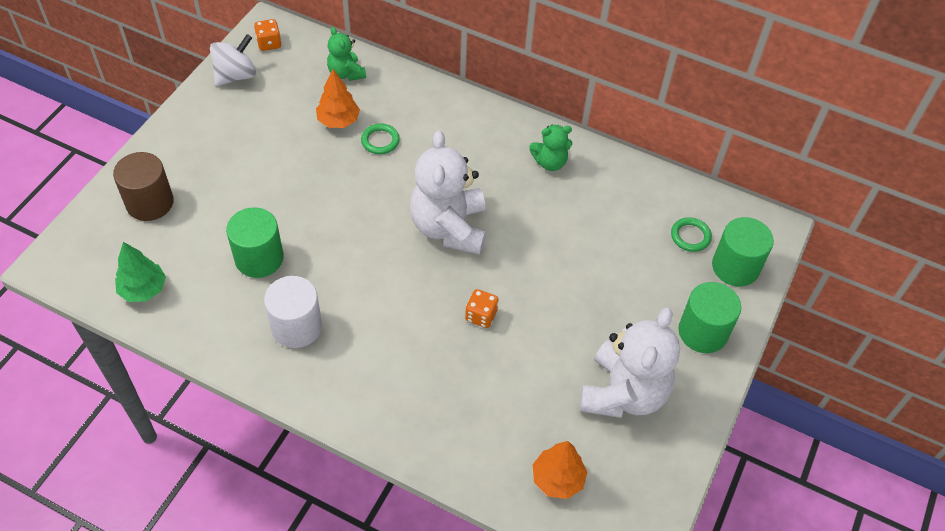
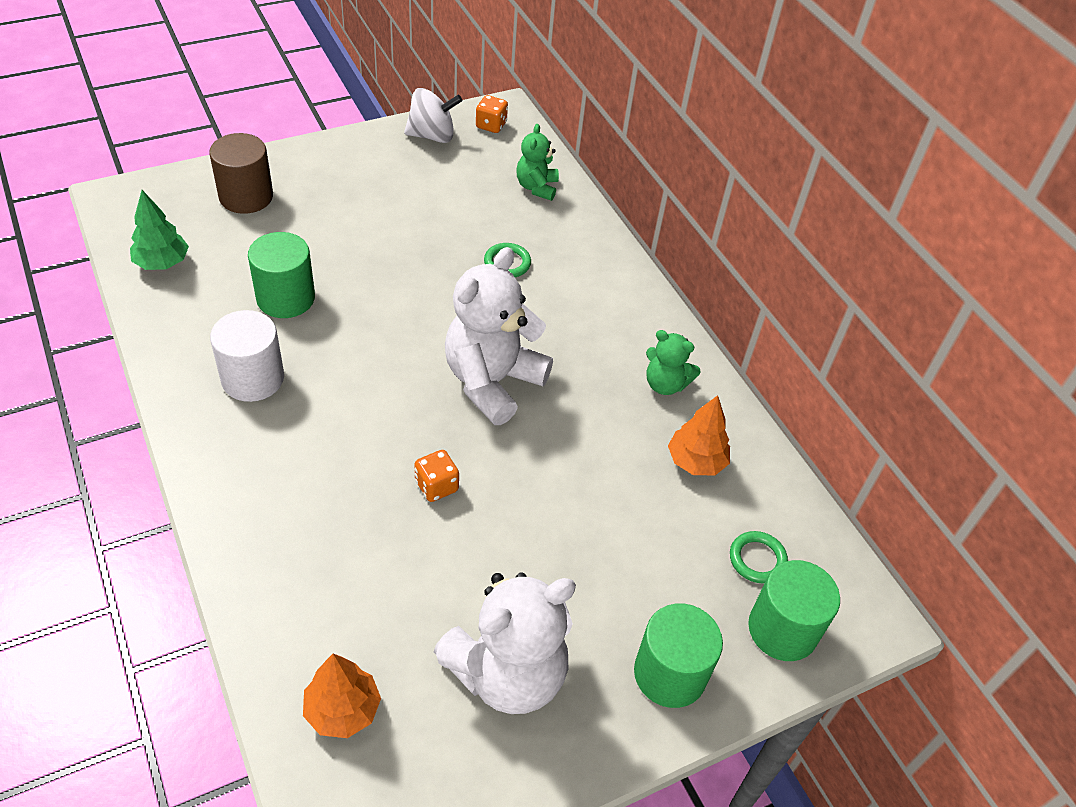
camera: 35 degrees right, 5 degrees down
(338, 121) = (485, 223): orange tree -> orange tree (695, 461)

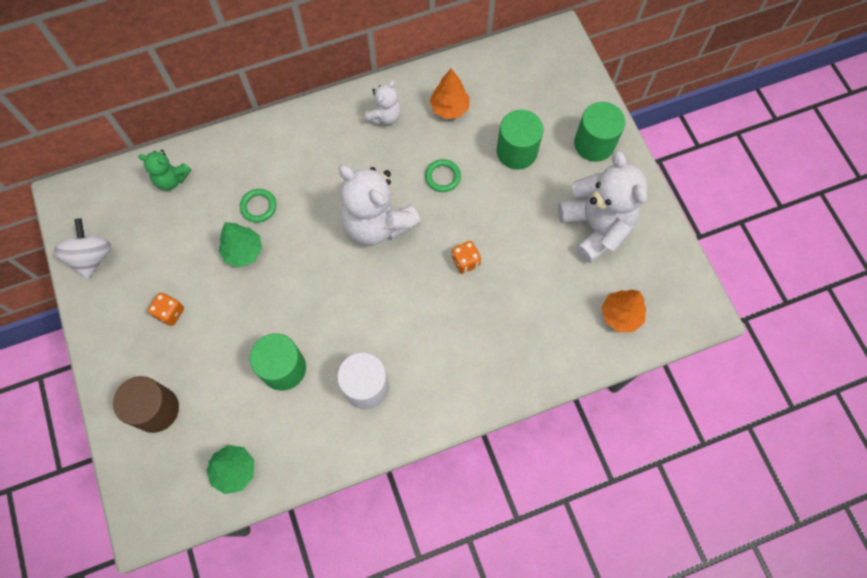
camera: 80 degrees left, 20 degrees up
(444, 253) = (243, 251): none -> green tree
(491, 125) = (84, 209): orange dice -> orange dice (170, 313)
(665, 384) = (385, 116): green teddy bear -> white teddy bear
(757, 559) = (521, 87): green ring -> green ring (442, 177)
(782, 629) = (566, 84): green cylinder -> green cylinder (516, 151)

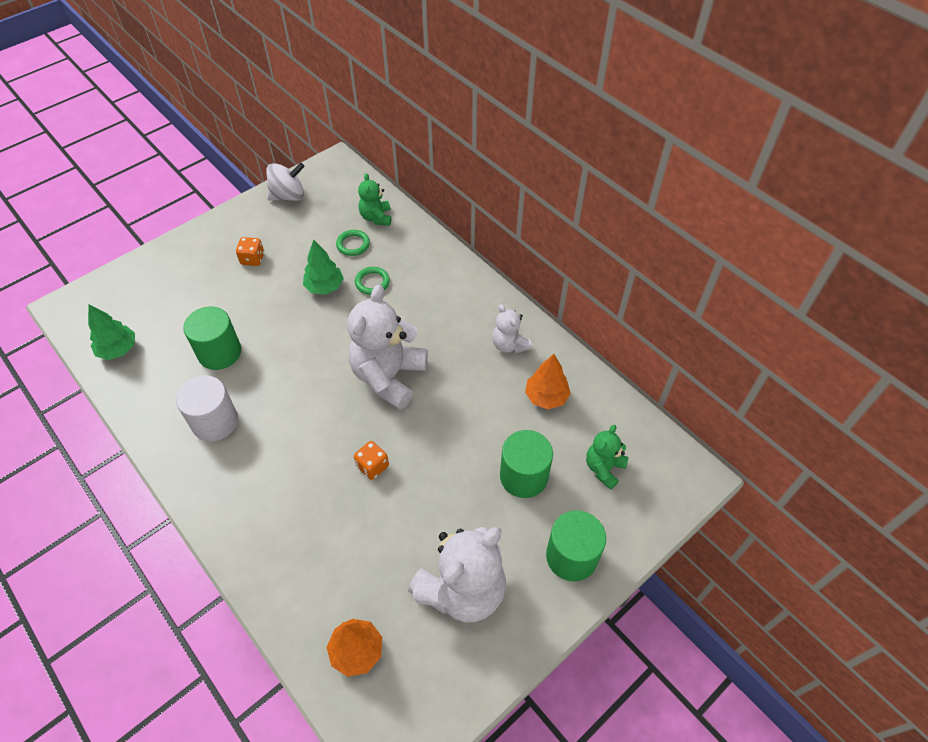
camera: 70 degrees right, 15 degrees down
(156, 409) = (165, 280): brown cylinder -> none
(385, 116) = (509, 345): white teddy bear -> white teddy bear turned 45 degrees clockwise
(442, 177) = (462, 416): green ring -> green ring (353, 244)
(530, 94) = (604, 468): none -> green teddy bear

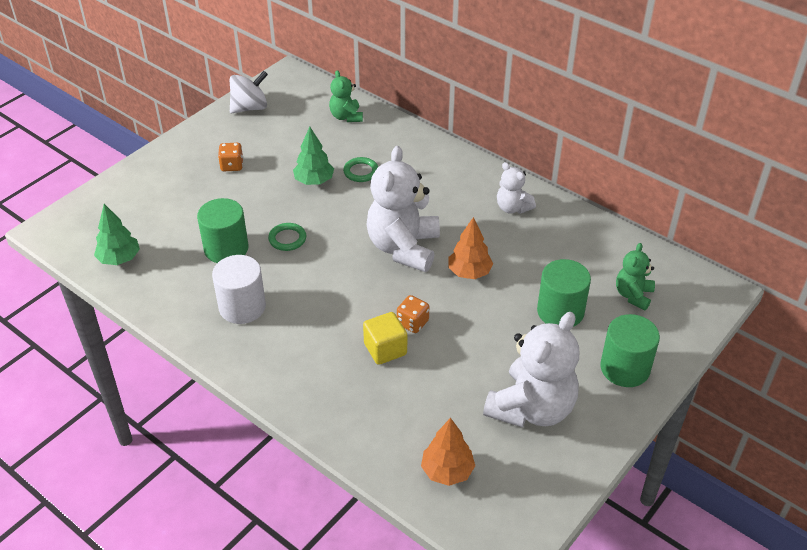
camera: 10 degrees left, 10 degrees down
(337, 493) = (385, 349): none -> yellow cube
(353, 244) = (330, 142): green ring -> green ring (287, 239)
(546, 397) = (561, 245): orange tree -> orange tree (469, 272)

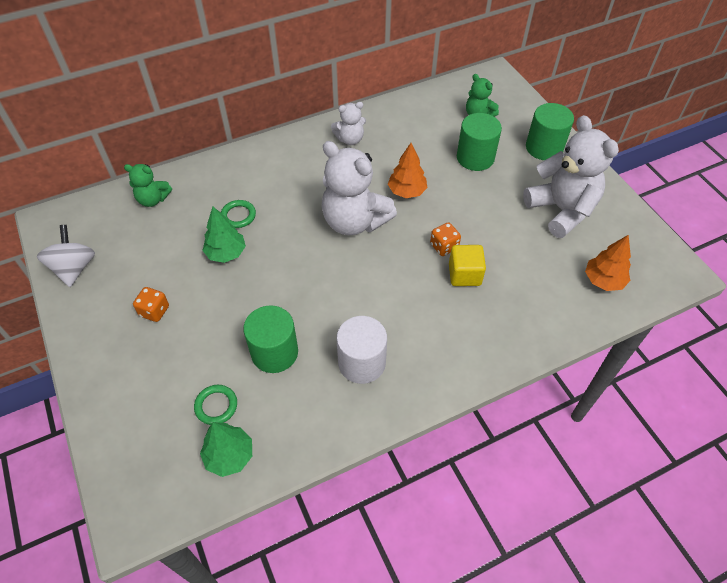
camera: 65 degrees left, 10 degrees up
(287, 239) = (292, 299): green ring -> green ring (216, 406)

